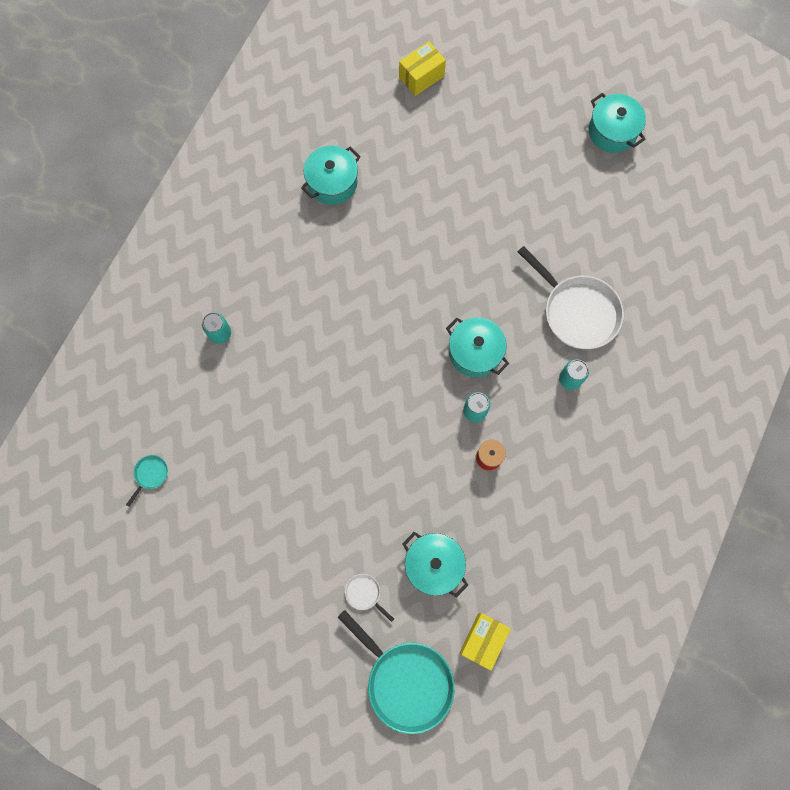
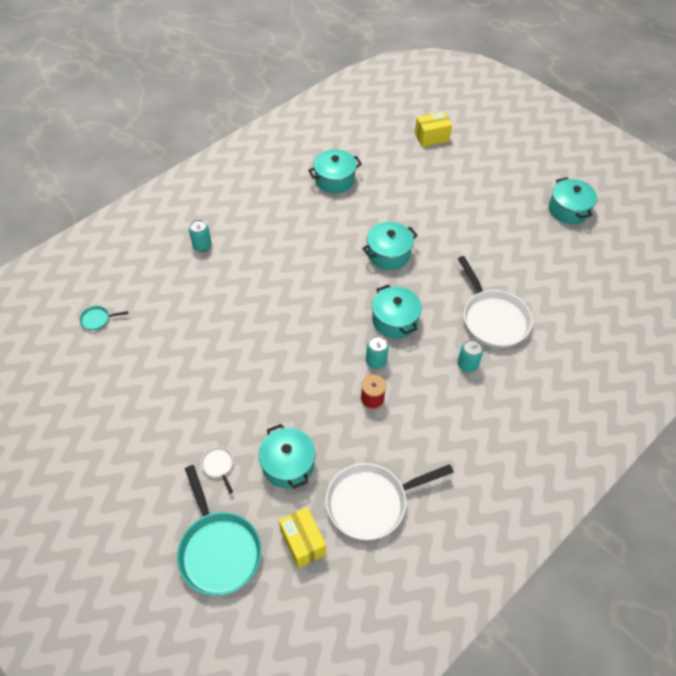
camera: 20 degrees right, 20 degrees down
(150, 475) = (97, 319): turquoise pan -> turquoise pan turned 150 degrees counterclockwise
(435, 267) = (388, 254): none -> turquoise pot
(483, 640) = (303, 542): yellow box -> yellow box turned 75 degrees counterclockwise
(532, 573) = (371, 502): none -> white pan

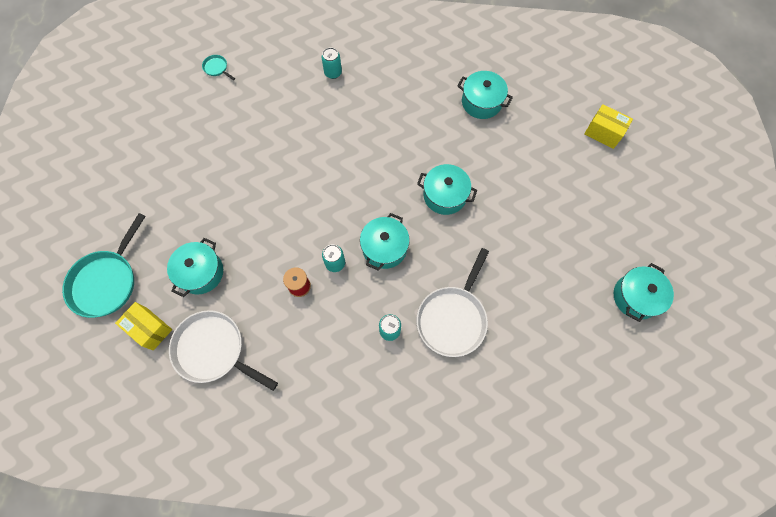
camera: 50 degrees right, 15 degrees up
(218, 465) = (166, 231): white pan -> none
(303, 542) = (150, 329): yellow box -> yellow box turned 75 degrees counterclockwise

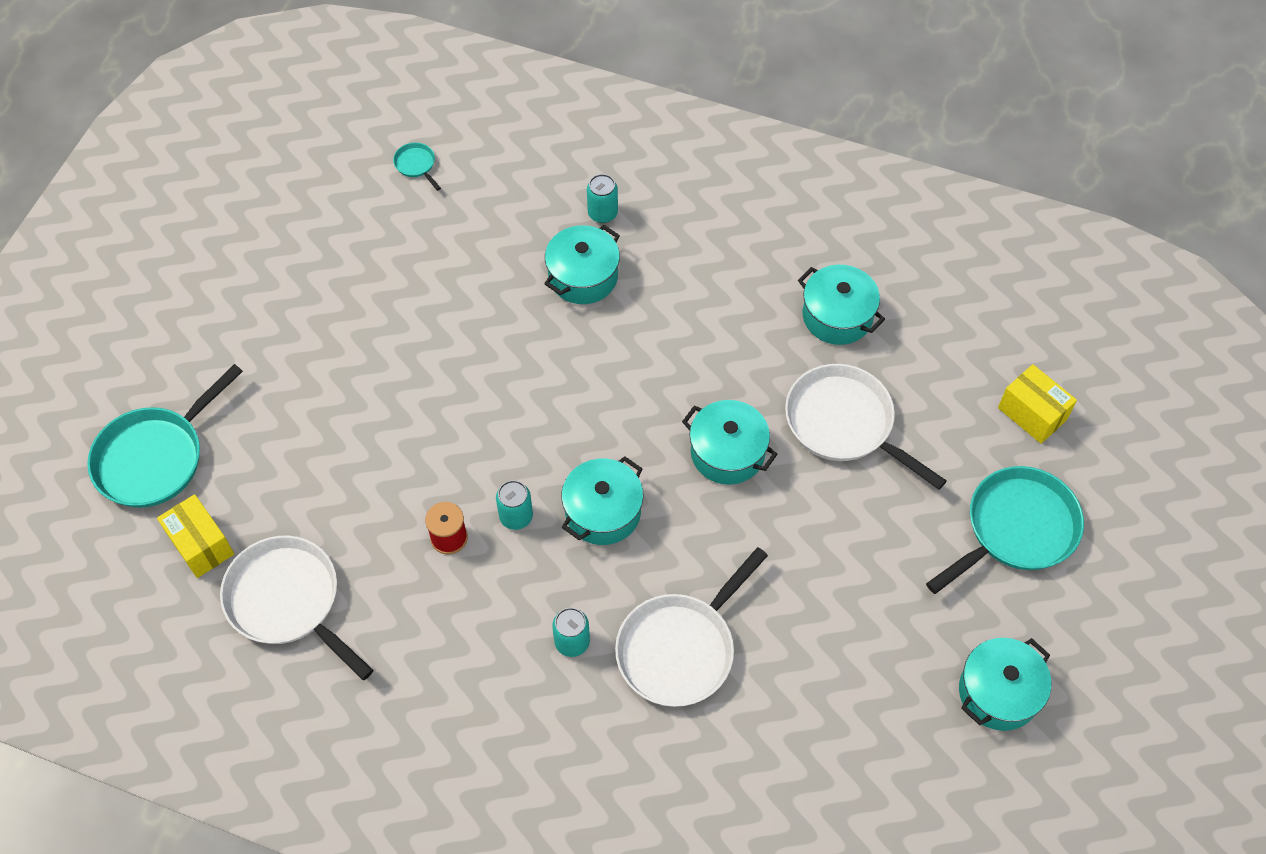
camera: 15 degrees right, 10 degrees down
(201, 273) = (302, 479): turquoise pot -> turquoise pot (583, 276)
(504, 163) = (845, 424): none -> white pan
(615, 200) = (1015, 529): none -> turquoise pan

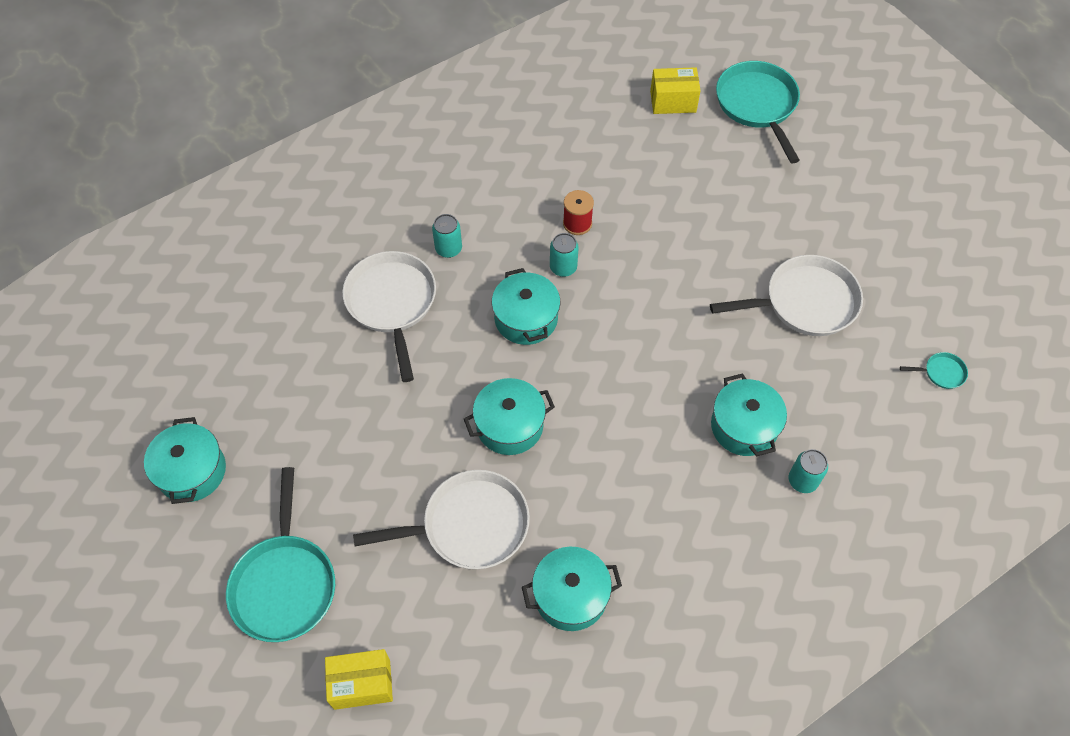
camera: 125 degrees right, 0 degrees up
(288, 602) = (598, 125): white pan -> white pan (804, 302)

